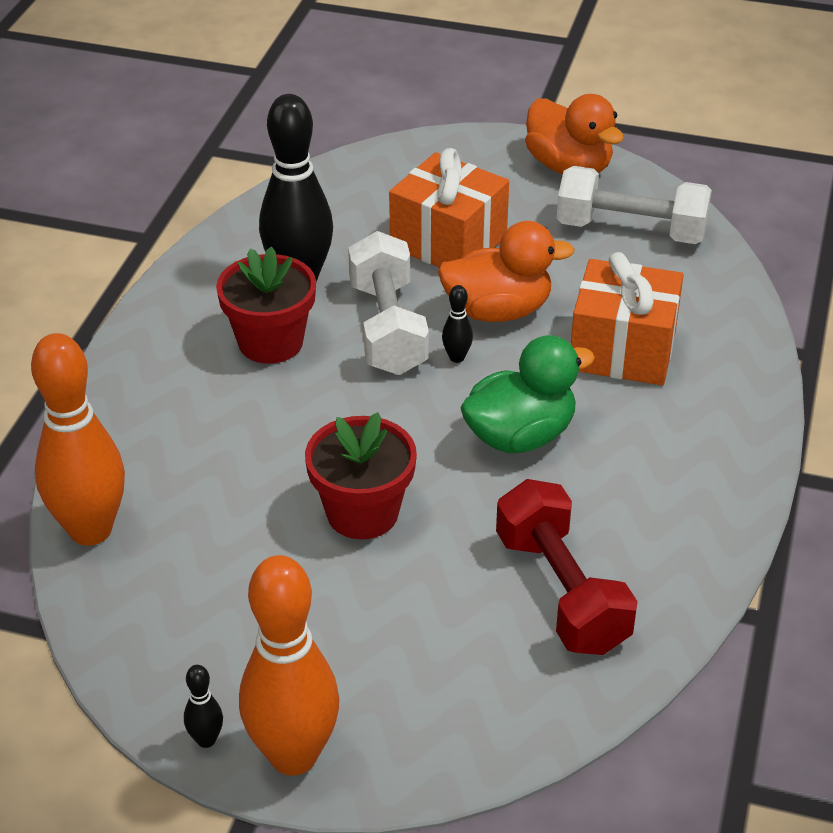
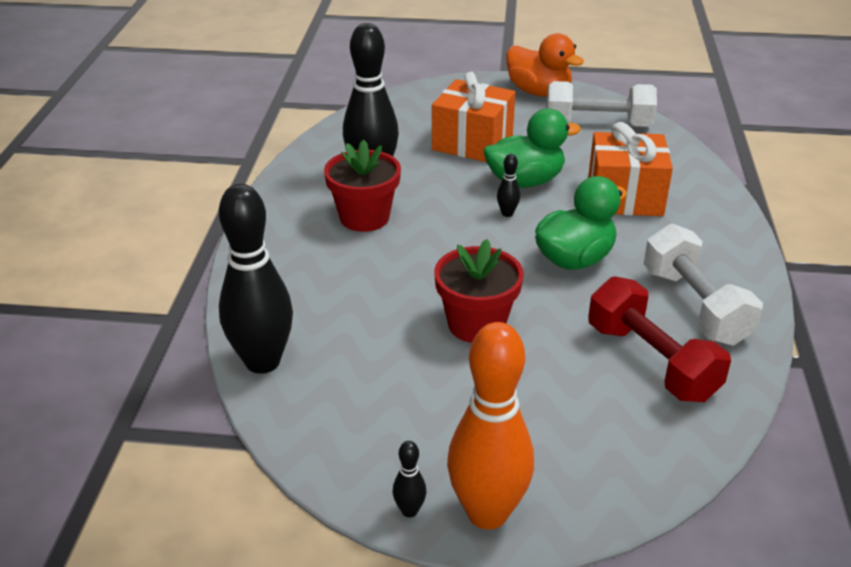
camera: 10 degrees left, 5 degrees down
(90, 530) = (262, 362): orange bowling pin -> black bowling pin
(388, 328) = (449, 200): white dumbbell -> white dumbbell (694, 306)
(498, 311) = (525, 181): orange duck -> green duck

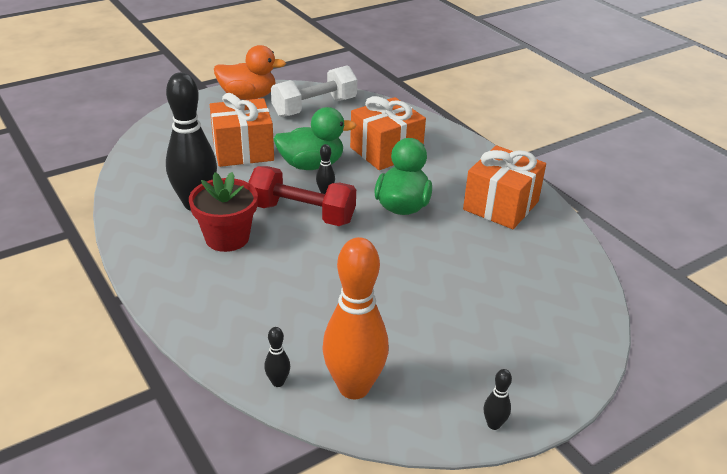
camera: 40 degrees left, 0 degrees up
(262, 362) = (278, 382): black bowling pin -> black bowling pin, size x0.40
(476, 324) = (392, 278): red flower pot -> none
(487, 513) = (537, 397): orange bowling pin -> orange bowling pin (354, 387)
(525, 181) = (311, 165): green duck -> green duck turned 45 degrees clockwise
(651, 361) = (516, 251): red dumbbell -> red dumbbell (302, 213)
(694, 306) = (501, 205): white dumbbell -> orange gift

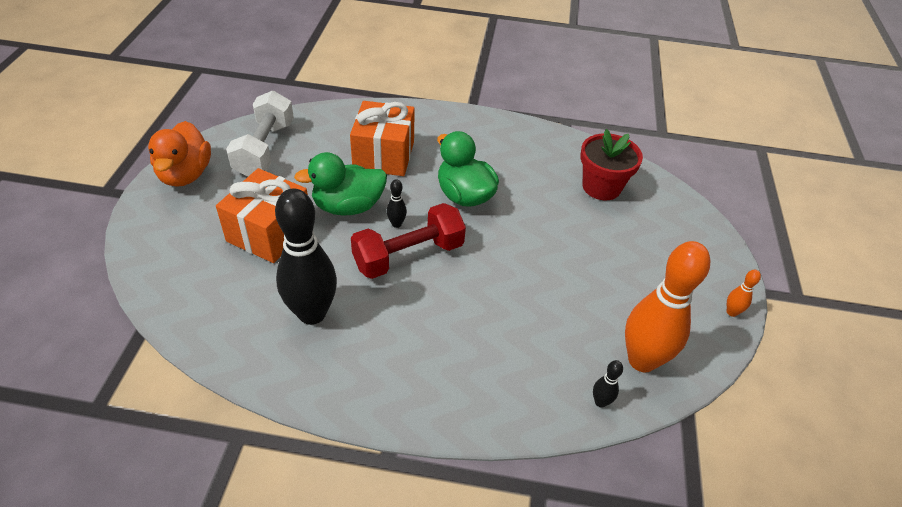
camera: 50 degrees left, 10 degrees up
(227, 238) = (388, 323): red flower pot -> red flower pot (601, 187)
(248, 96) = (185, 174): orange duck -> orange duck turned 135 degrees clockwise
(311, 165) = (348, 206): green duck -> green duck turned 135 degrees counterclockwise
(493, 424) = (731, 312): black bowling pin -> orange bowling pin
(501, 205) = (520, 150): orange gift -> none

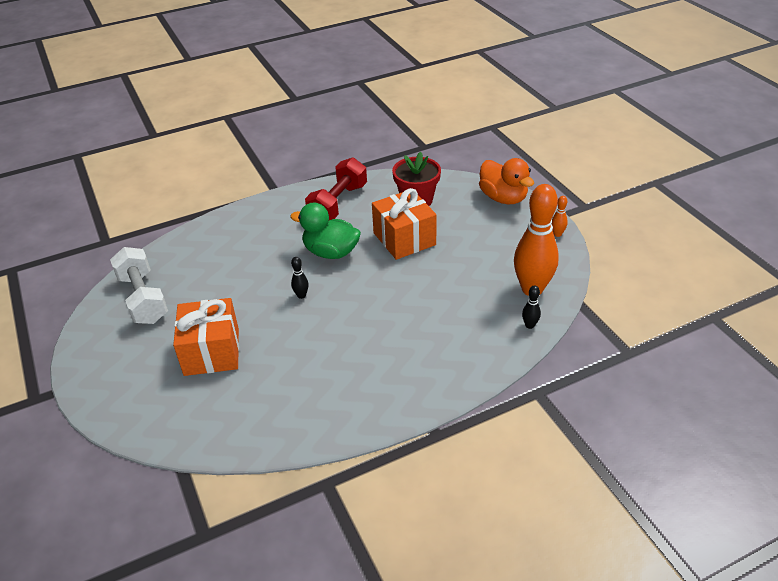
camera: 30 degrees left, 5 degrees down
(185, 174) = (95, 350): orange duck -> orange duck (503, 198)
(312, 313) = (300, 383): black bowling pin -> none
(348, 206) = (253, 303): green duck -> none
(384, 155) = (244, 255): orange gift -> orange gift (404, 239)
(408, 255) = (330, 310): red dumbbell -> red dumbbell (338, 204)

